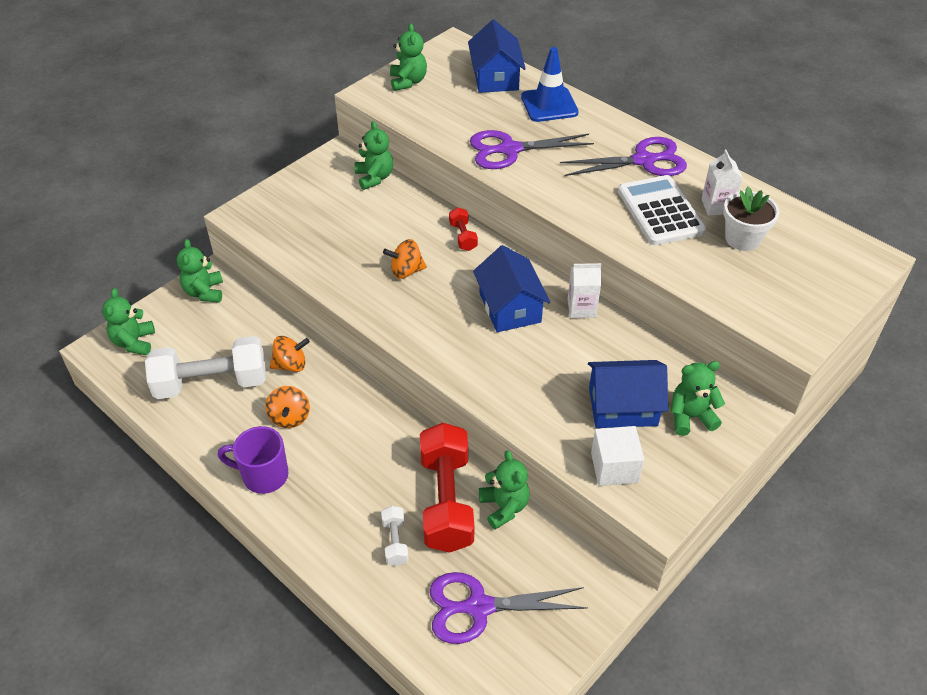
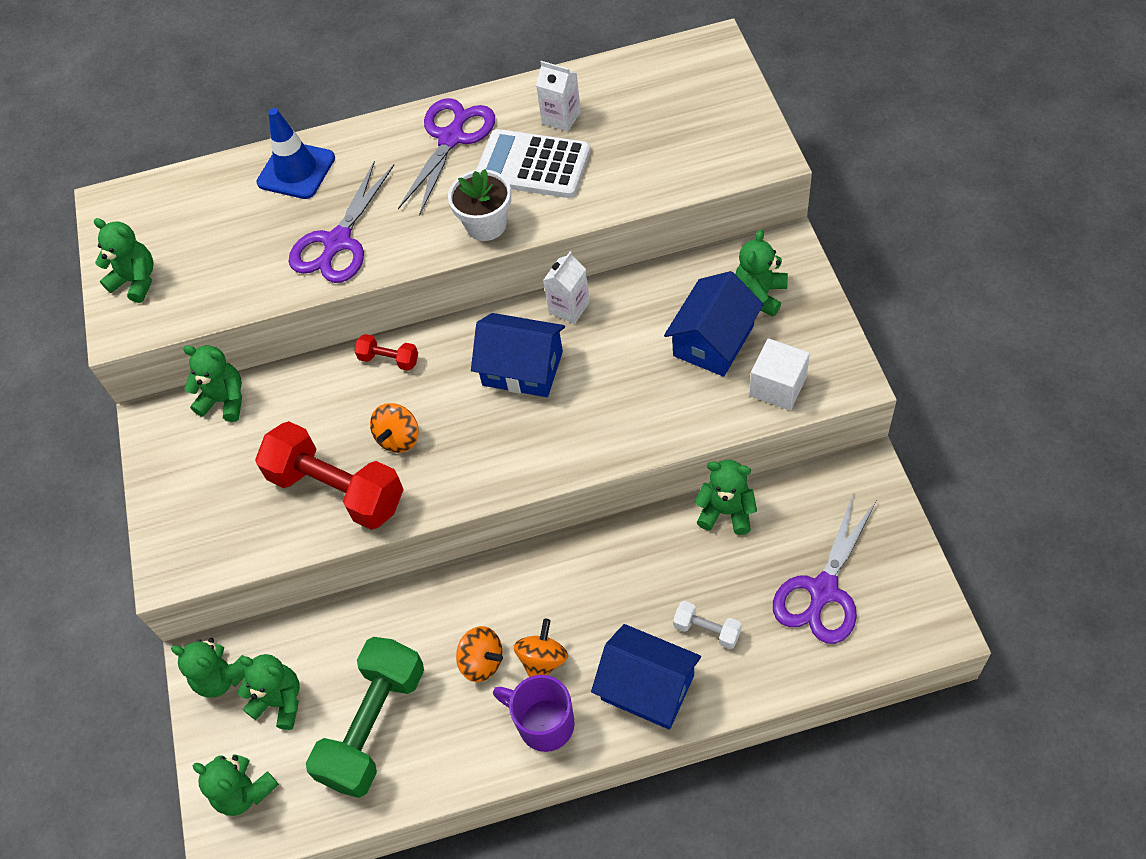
camera: 50 degrees left, 10 degrees up
(203, 328) = (280, 701): none -> green teddy bear
(211, 383) = (374, 726): white dumbbell -> green dumbbell
(263, 475) = (543, 723): purple mug -> purple mug turned 75 degrees clockwise
(291, 365) = (407, 628): orange spinning top -> orange spinning top (543, 660)
(446, 501) = (687, 559): red dumbbell -> red dumbbell (337, 490)
(495, 77) = (206, 195): blue house -> blue house (647, 687)
(742, 239) = (618, 123): white flower pot -> white flower pot (486, 225)

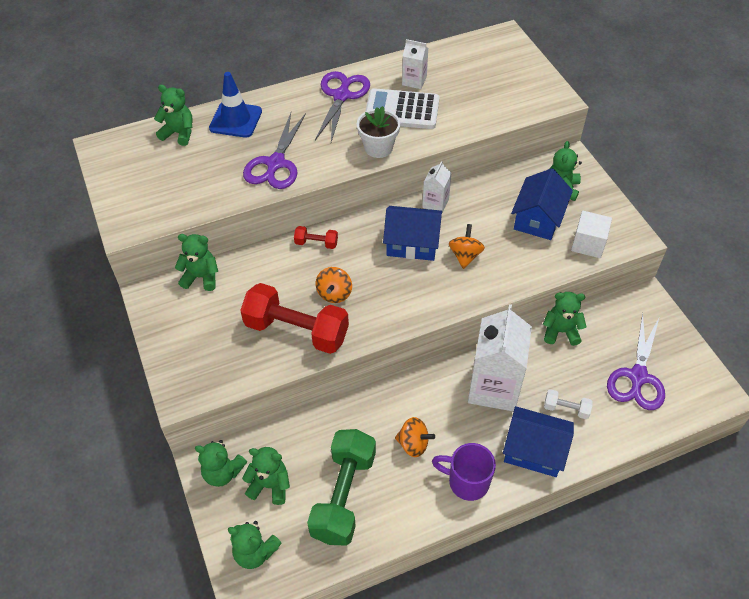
camera: 15 degrees left, 5 degrees down
(136, 281) = (131, 195): green teddy bear -> green teddy bear (179, 133)
(543, 660) = (456, 439): orange spinning top -> orange spinning top (465, 256)
(611, 588) = (494, 387): none -> white carton

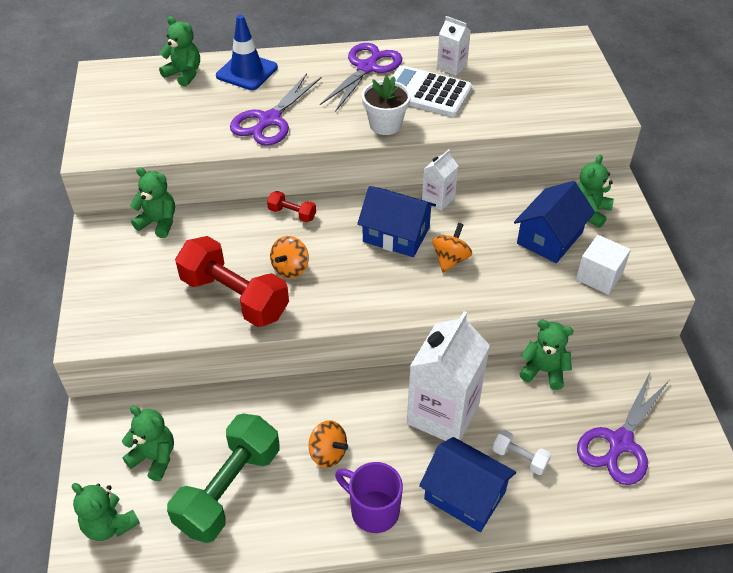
camera: 15 degrees right, 5 degrees down
(222, 472) = (111, 432): green teddy bear -> none

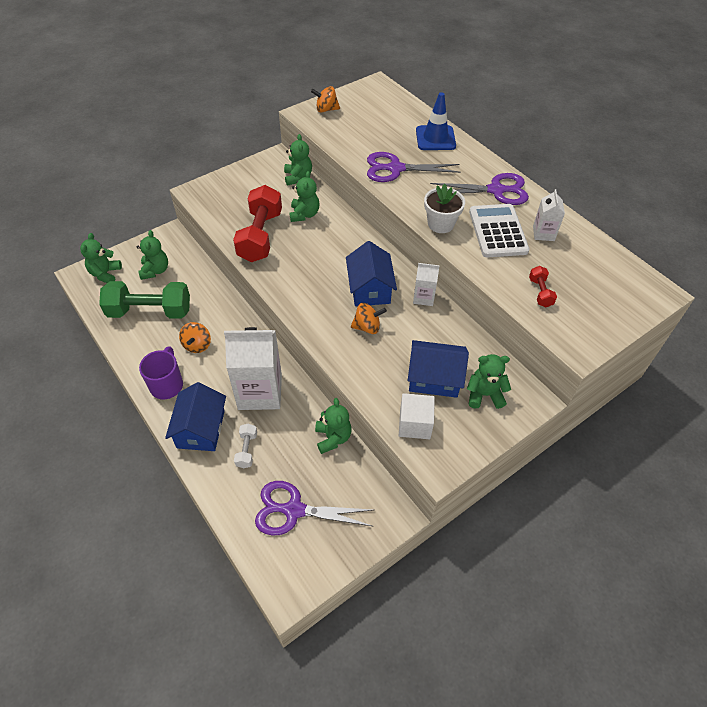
camera: 60 degrees right, 5 degrees up
(184, 74) = (407, 114): green teddy bear -> green teddy bear (304, 214)
(290, 268) = (301, 250): orange spinning top -> orange spinning top (326, 109)
(292, 214) = (350, 230): red dumbbell -> red dumbbell (540, 292)

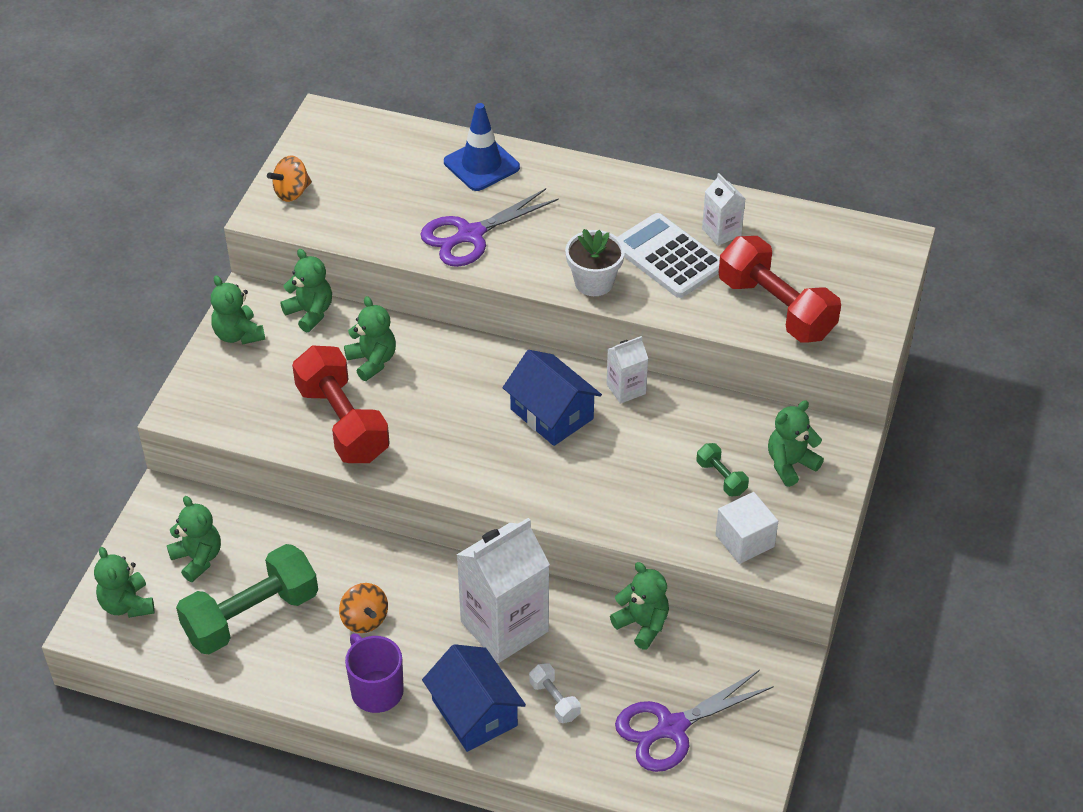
camera: 35 degrees left, 5 degrees down
(255, 171) = (238, 334): none -> green teddy bear
(367, 327) = (592, 463): orange spinning top -> none
(434, 378) = (721, 478): blue house -> green dumbbell
(496, 190) = (620, 203): purple scissors -> none
(540, 292) = (776, 308): red dumbbell -> red dumbbell, size x2.23

